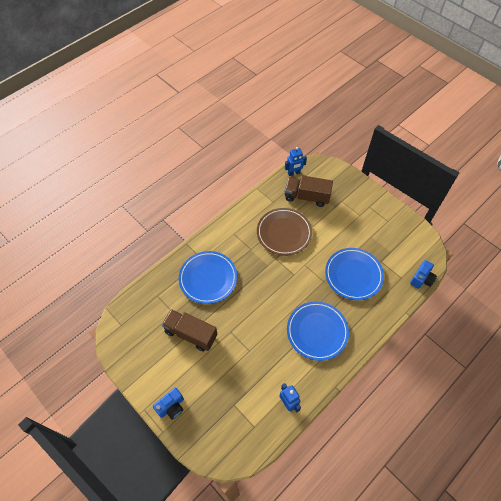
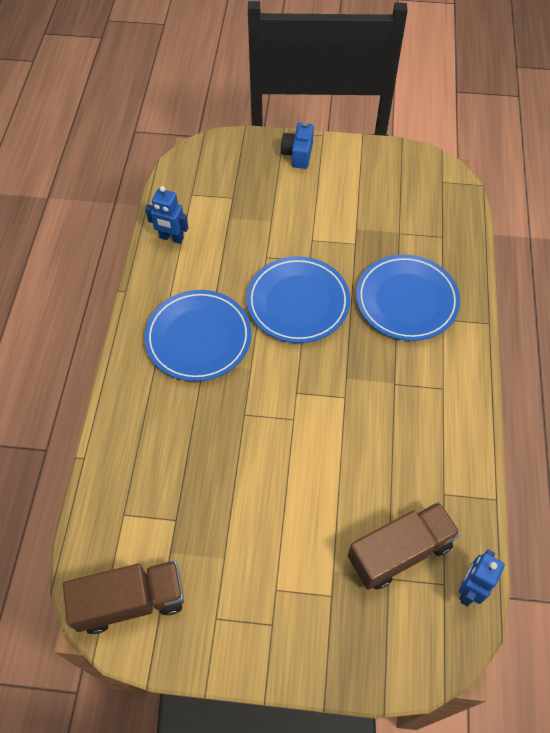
camera: 140 degrees right, 0 degrees up
(191, 334) = (354, 226): brown truck -> brown truck (131, 601)
(284, 233) = (372, 448): brown plate -> none
(353, 275) = (206, 459): blue plate -> blue plate (298, 302)
(421, 279) = (87, 538): blue camera -> none

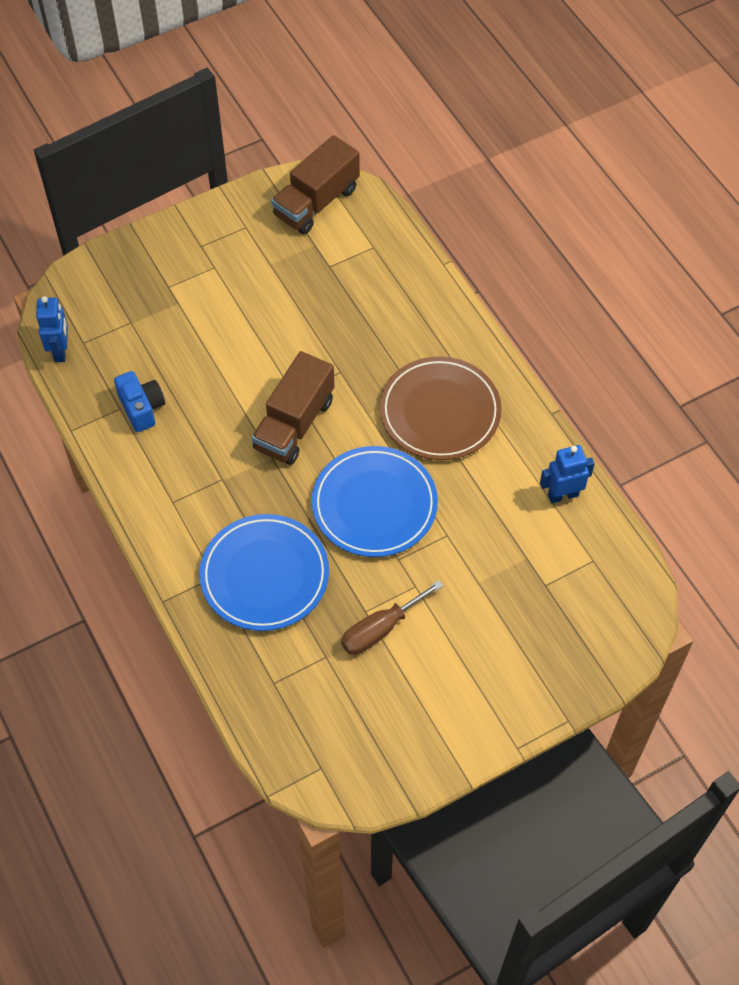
camera: 145 degrees right, 0 degrees up
(198, 338) = (440, 412): blue plate -> brown plate
(298, 154) = (523, 696): blue camera -> blue camera (142, 408)
(353, 229) = (380, 629): none -> brown screwdriver
(399, 552) = (132, 344): brown truck -> brown truck (294, 424)

